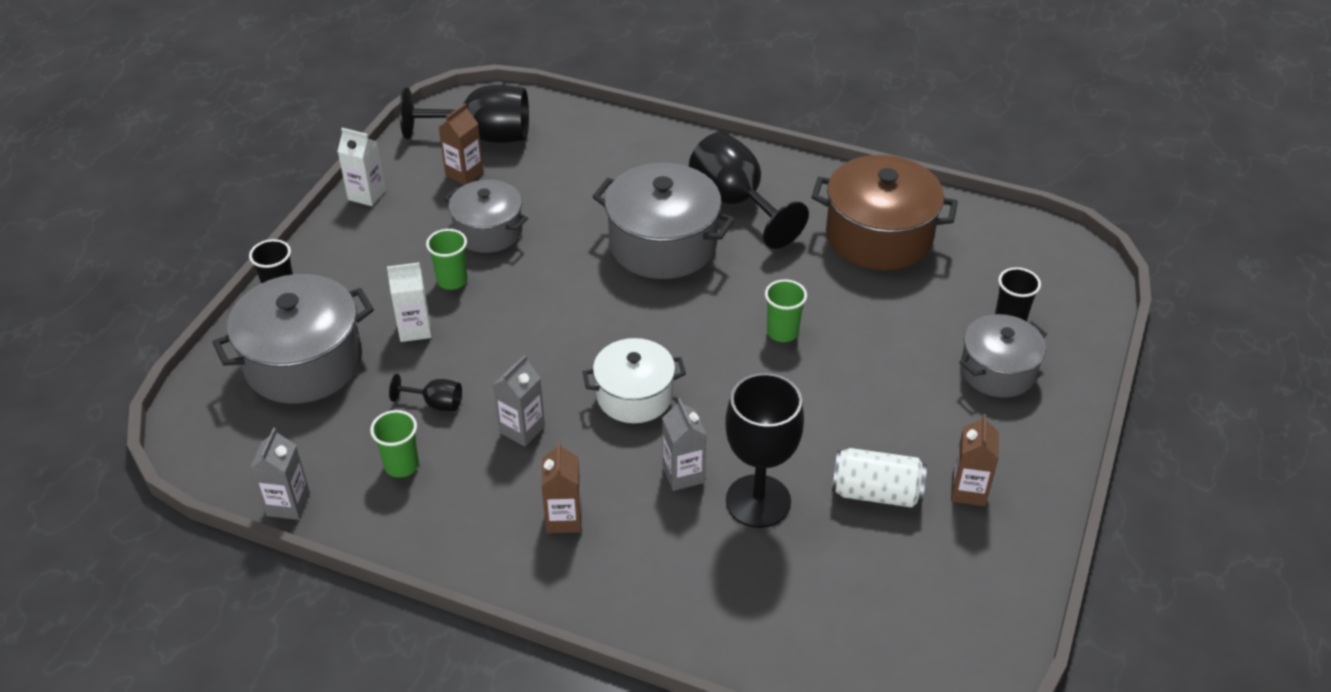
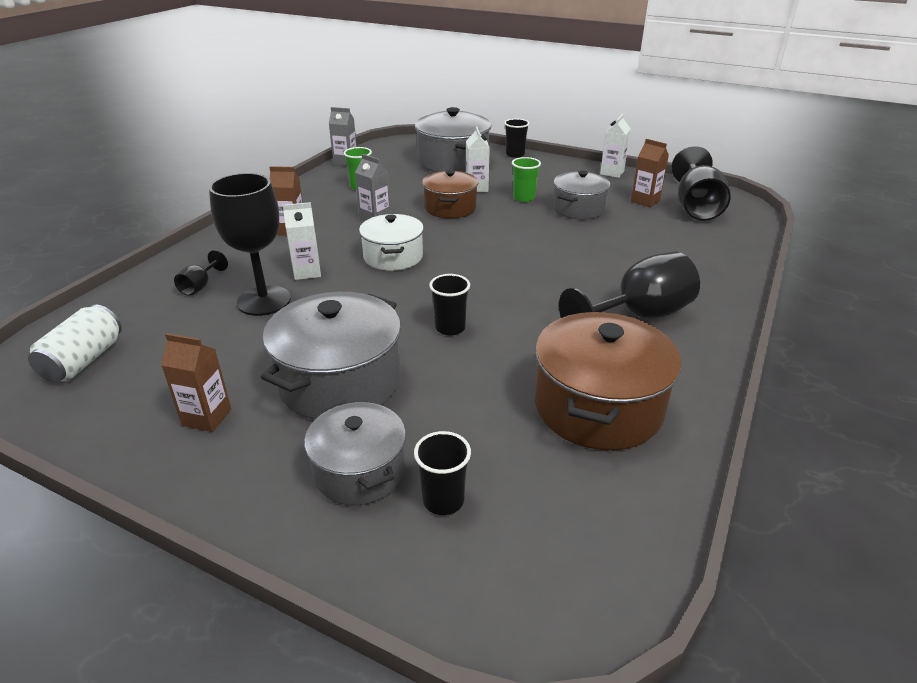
camera: 95 degrees right, 10 degrees down
(435, 403) = (408, 194): black goblet -> black goblet (200, 286)
(485, 353) = (450, 208): none -> brown pot
(663, 244) = (570, 275): grey pot -> grey pot (339, 382)
(683, 474) = (307, 272): grey carton -> white carton
(782, 332) = (450, 328): green cup -> black cup
(876, 492) = (238, 359): white can -> white can (84, 361)

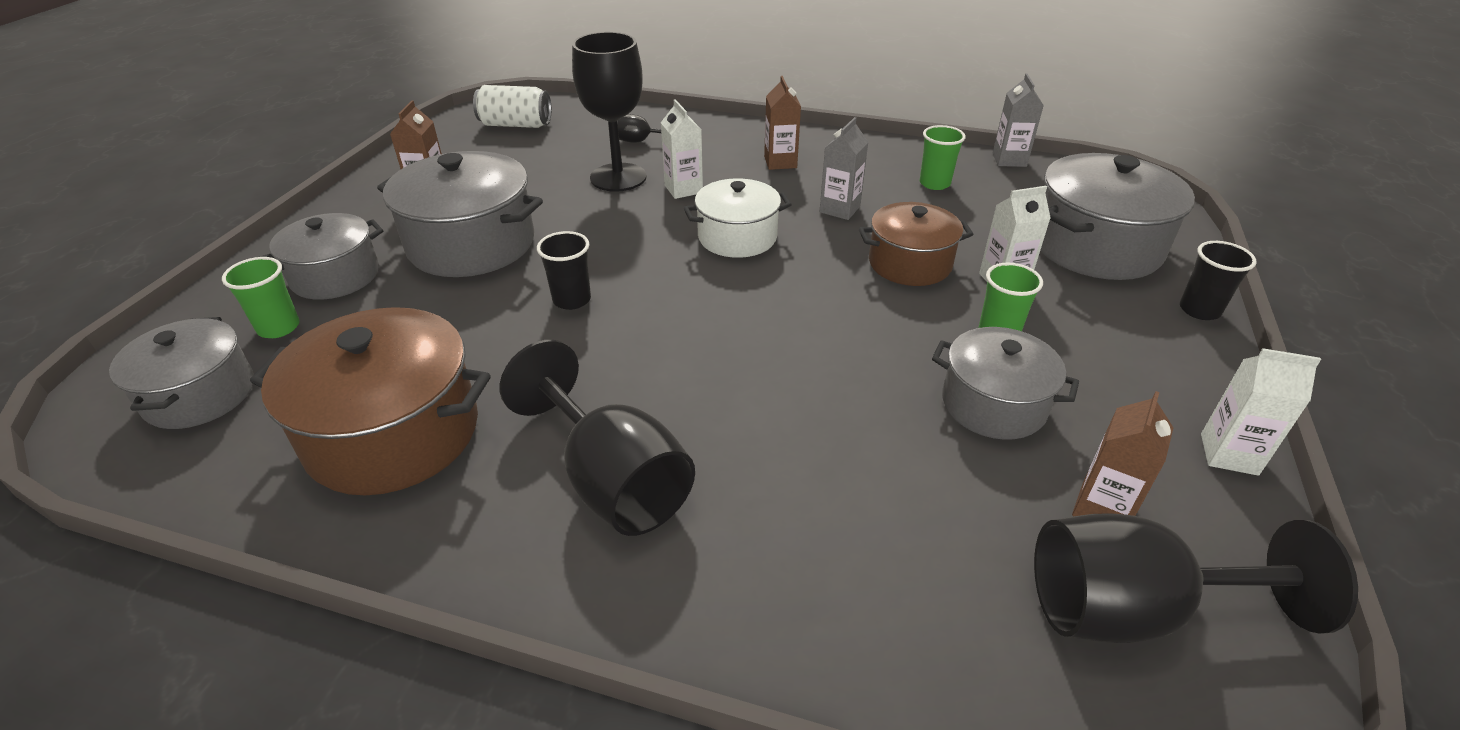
camera: 80 degrees right, 5 degrees up
(443, 500) = (279, 327): black cup -> green cup
(543, 540) = (200, 394): none -> grey pot

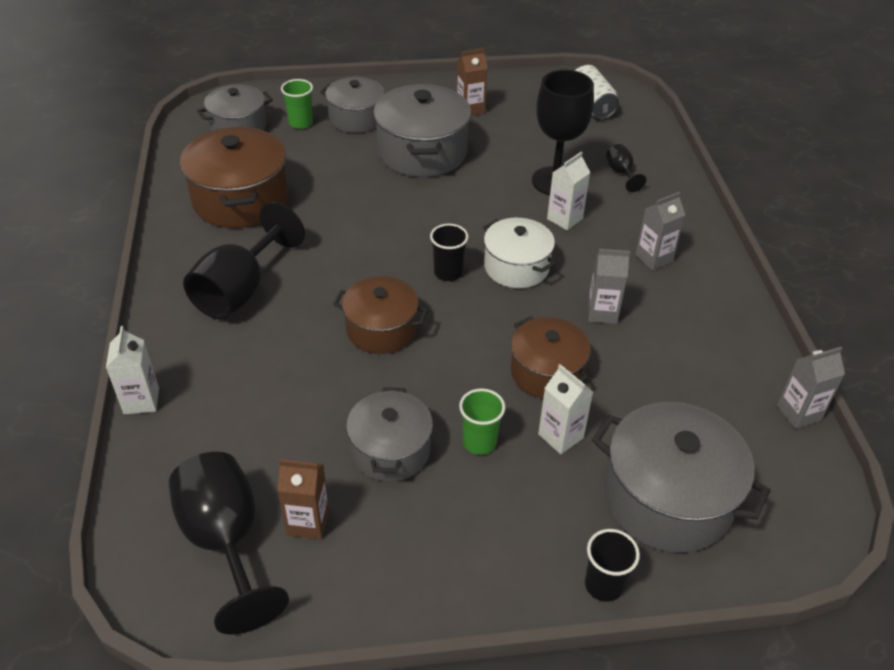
camera: 65 degrees right, 5 degrees up
(572, 300) = (390, 216): black cup -> black cup (448, 273)
(780, 162) = (653, 258): brown carton -> grey carton
(781, 360) = (381, 329): none -> brown pot
(934, 183) = (698, 364): green cup -> none
(1229, 454) = (401, 601): white carton -> white carton (141, 401)

